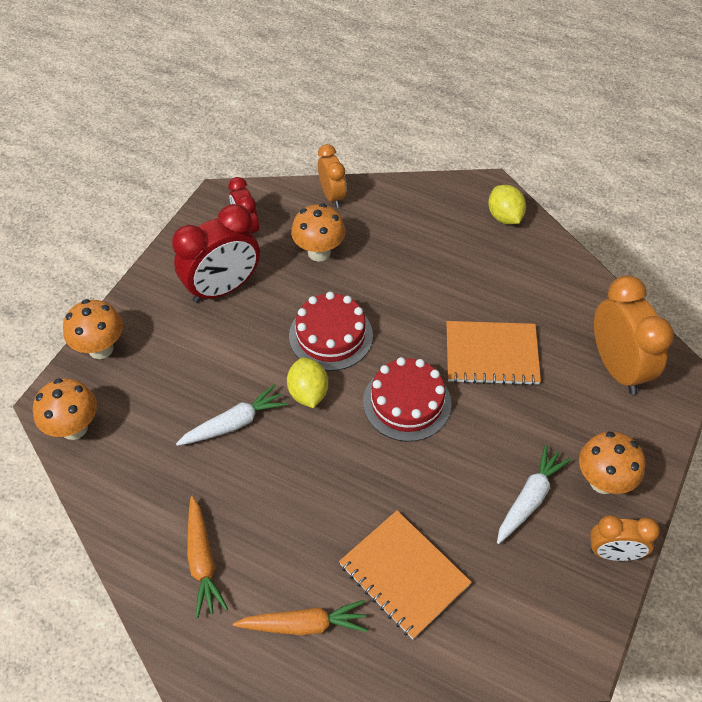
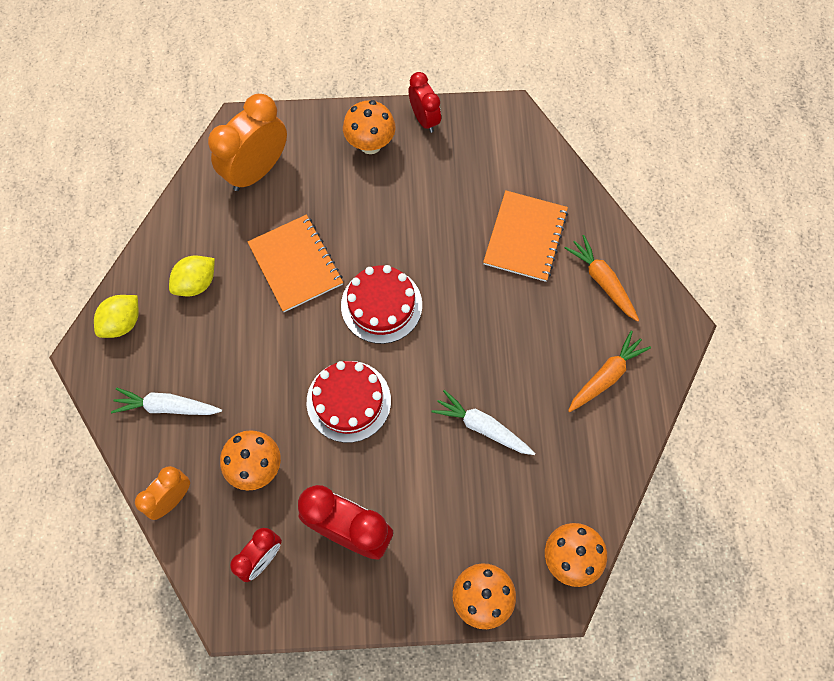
camera: 120 degrees left, 15 degrees up
(308, 393) = (418, 386): yellow lemon -> yellow lemon (196, 283)
(529, 499) = (414, 184): white carrot -> white carrot (167, 407)
(613, 553) = (424, 119): orange clock -> red clock

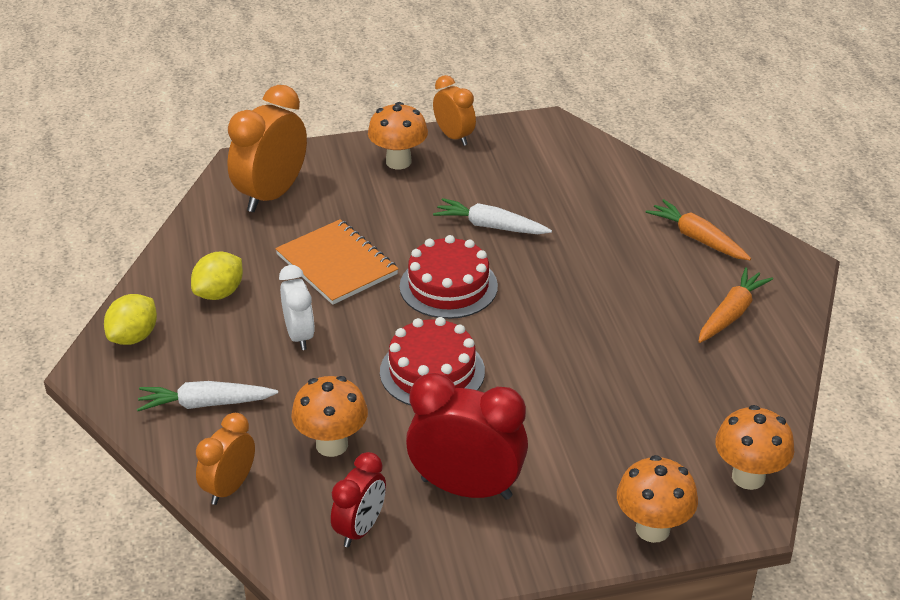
camera: 10 degrees left, 30 degrees down
(251, 343) = (299, 336): none -> white clock
(424, 119) = (454, 137): red clock -> orange clock
(482, 427) = (601, 374): white carrot -> white carrot (490, 226)
(525, 237) = (598, 214): orange notebook -> none

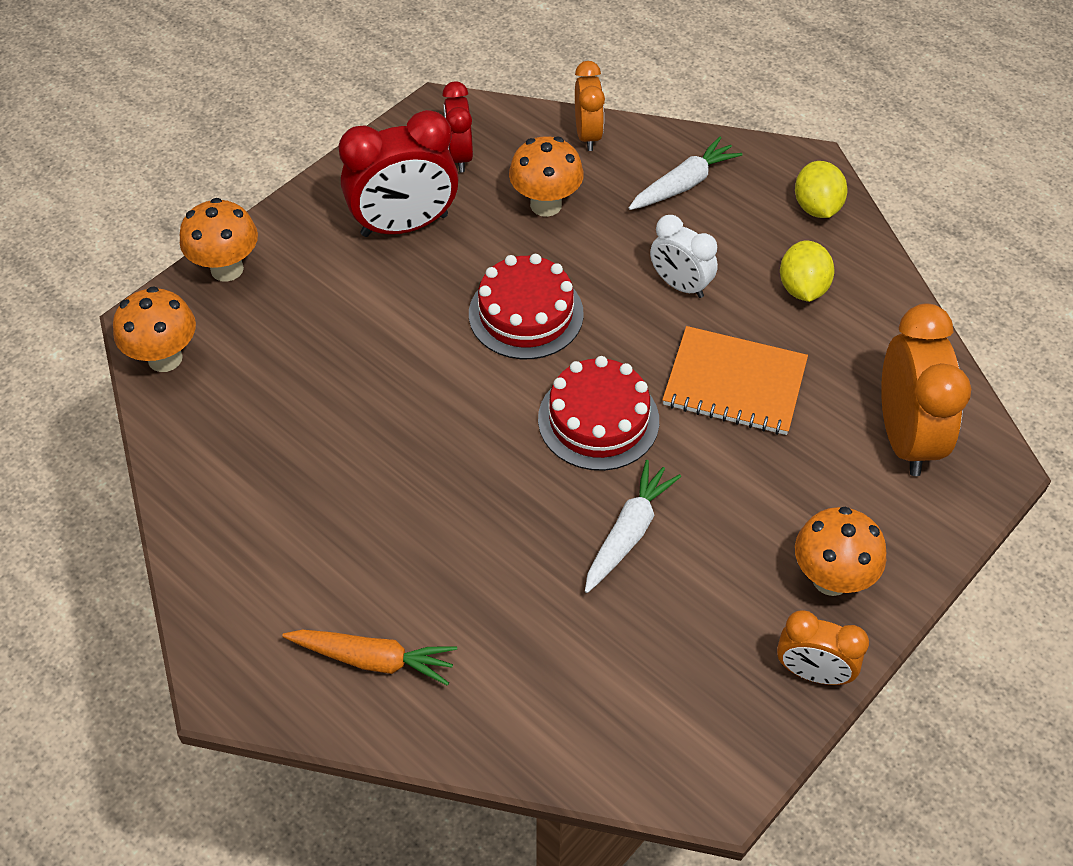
camera: 145 degrees right, 15 degrees up
(490, 226) = (628, 533): white carrot -> white carrot turned 45 degrees counterclockwise
(731, 314) = (272, 553): orange carrot -> none

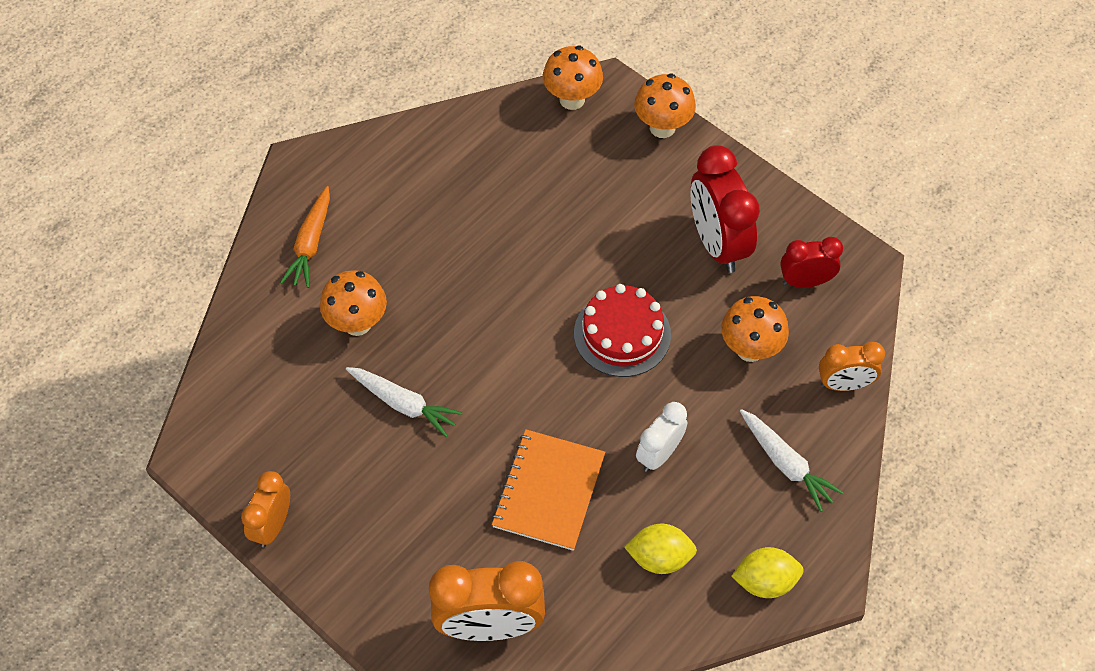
camera: 90 degrees right, 5 degrees up
(598, 419) = (511, 386): red cake -> none
(831, 578) = (352, 547): orange mushroom -> orange mushroom (357, 323)

